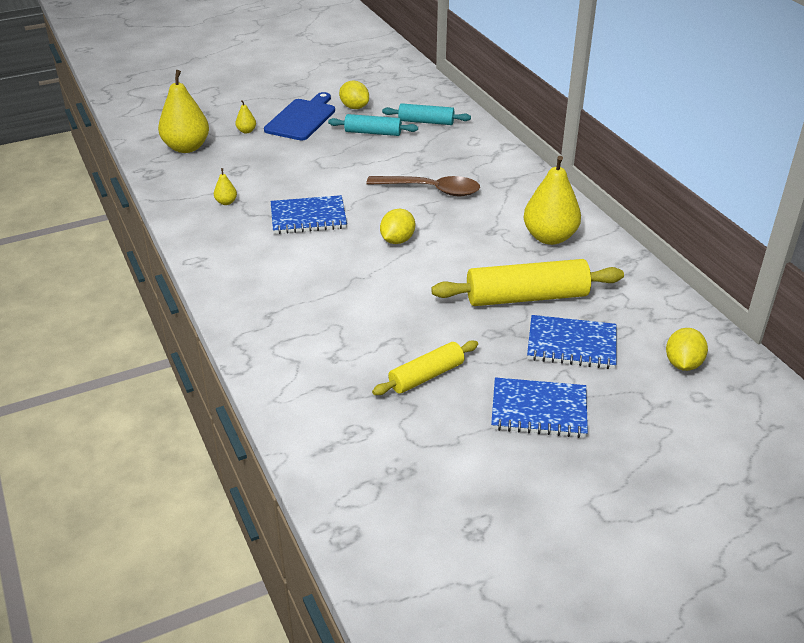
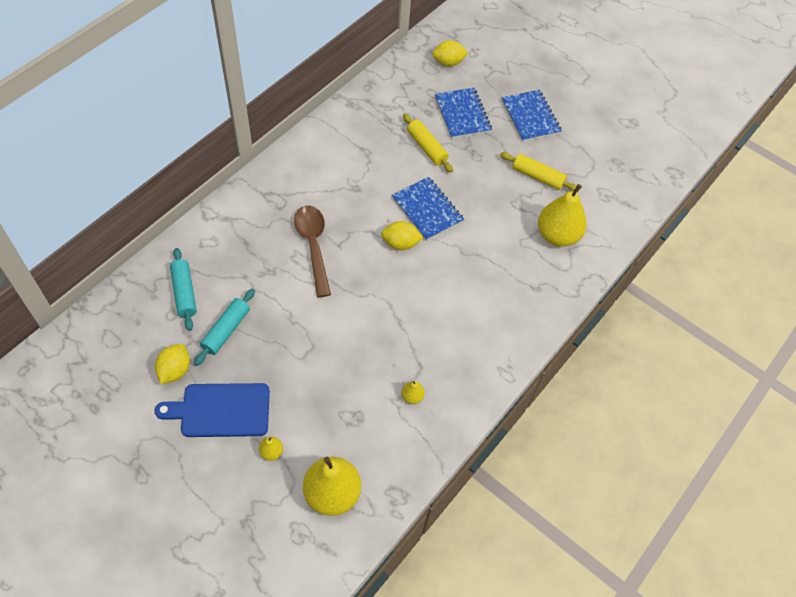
camera: 120 degrees left, 20 degrees up
(308, 217) = (401, 319): blue notebook -> blue notebook (427, 210)
(373, 132) = (226, 330): turquoise rolling pin -> turquoise rolling pin turned 45 degrees clockwise
(526, 297) = (426, 147): yellow rolling pin -> yellow rolling pin, size x0.60
(549, 237) = (345, 151): yellow pear -> yellow pear (557, 235)

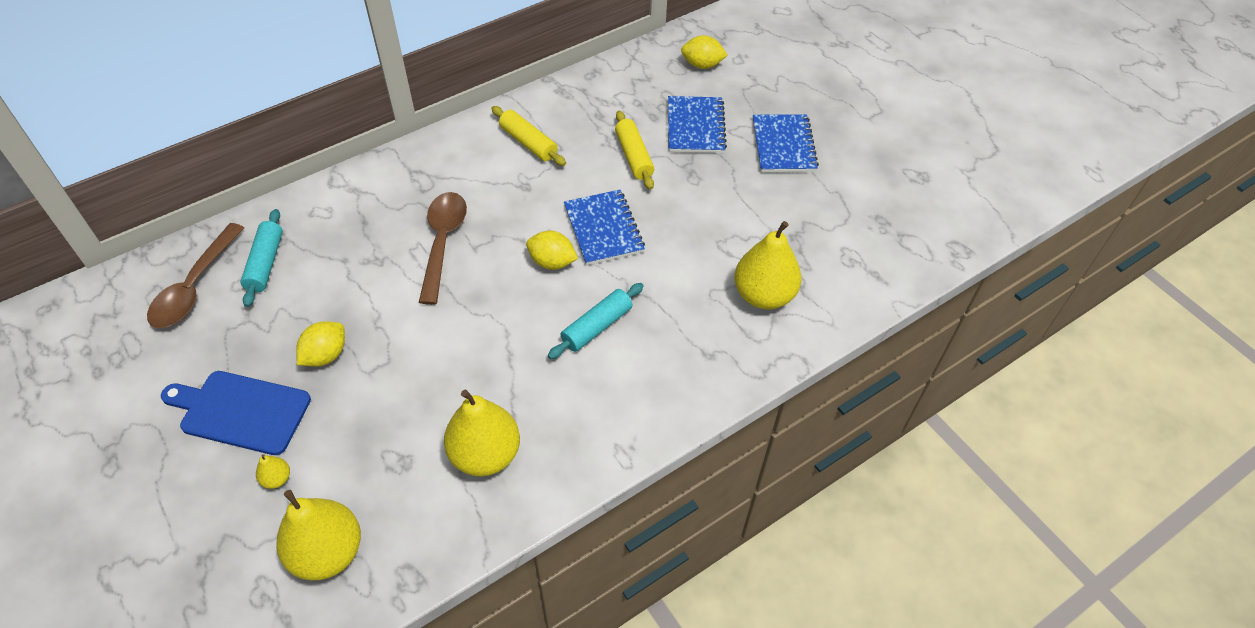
camera: 20 degrees right, 5 degrees down
(137, 324) = (194, 287): none -> brown spoon
(175, 370) = (210, 350): yellow lemon -> yellow lemon (325, 355)
(226, 330) = (292, 317): turquoise rolling pin -> turquoise rolling pin (596, 326)
(412, 396) = (485, 454): yellow pear -> yellow pear, size x2.33
(537, 177) = (765, 218): yellow rolling pin -> yellow rolling pin (528, 143)

